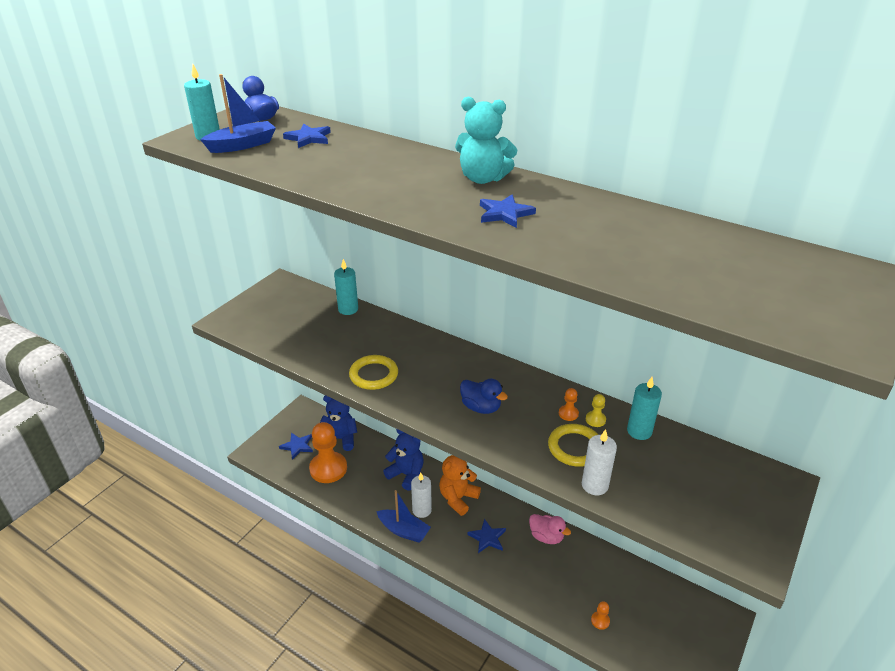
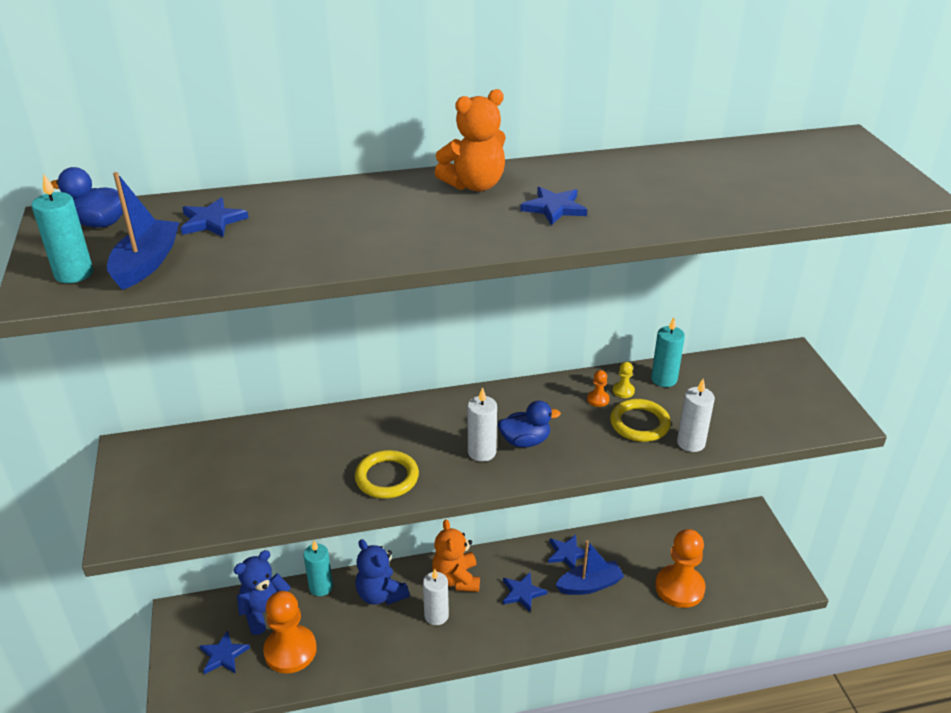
camera: 45 degrees left, 0 degrees up
(348, 309) = (260, 431): turquoise candle -> turquoise candle (321, 587)
(404, 531) = (442, 647): blue boat -> blue boat (590, 585)
(406, 474) = (381, 594): blue teddy bear -> blue teddy bear turned 120 degrees counterclockwise
(445, 396) = (482, 452): none -> white candle
(483, 178) = (474, 185): turquoise teddy bear -> orange teddy bear
(546, 537) = (567, 553): pink duck -> blue star
(600, 621) = (679, 588): orange pawn -> orange pawn, size x2.48

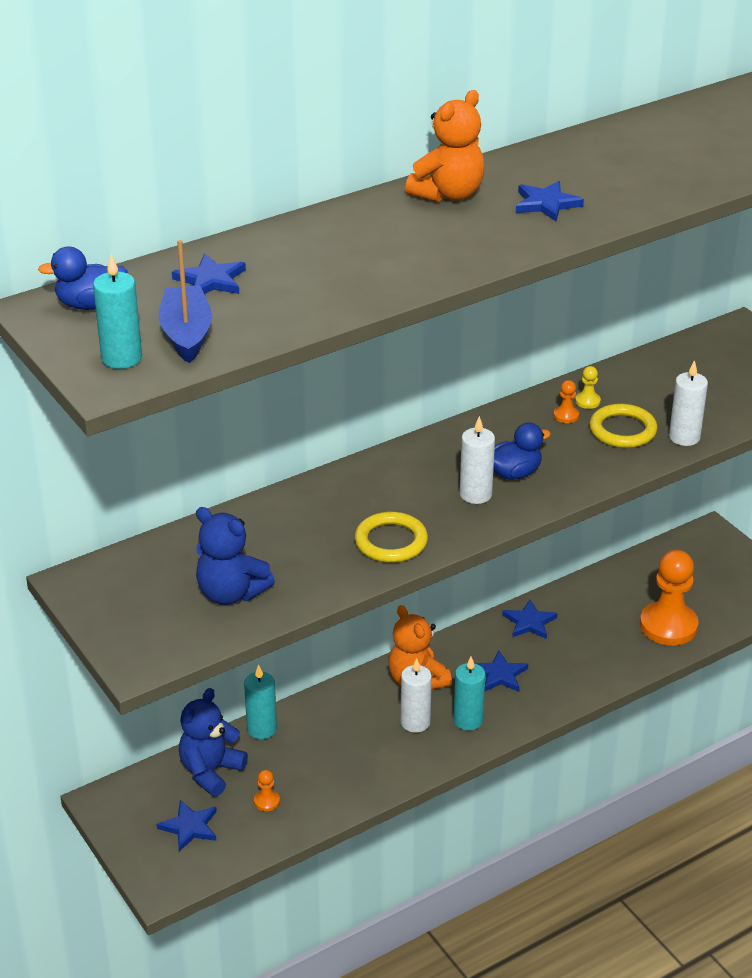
camera: 20 degrees left, 0 degrees up
(290, 650) = (266, 801): orange pawn -> orange pawn, size x0.40
(381, 594) = (338, 718): blue teddy bear -> blue teddy bear (231, 593)
(590, 585) = (570, 648): blue boat -> none
(664, 379) = (623, 380): turquoise candle -> turquoise candle (468, 720)

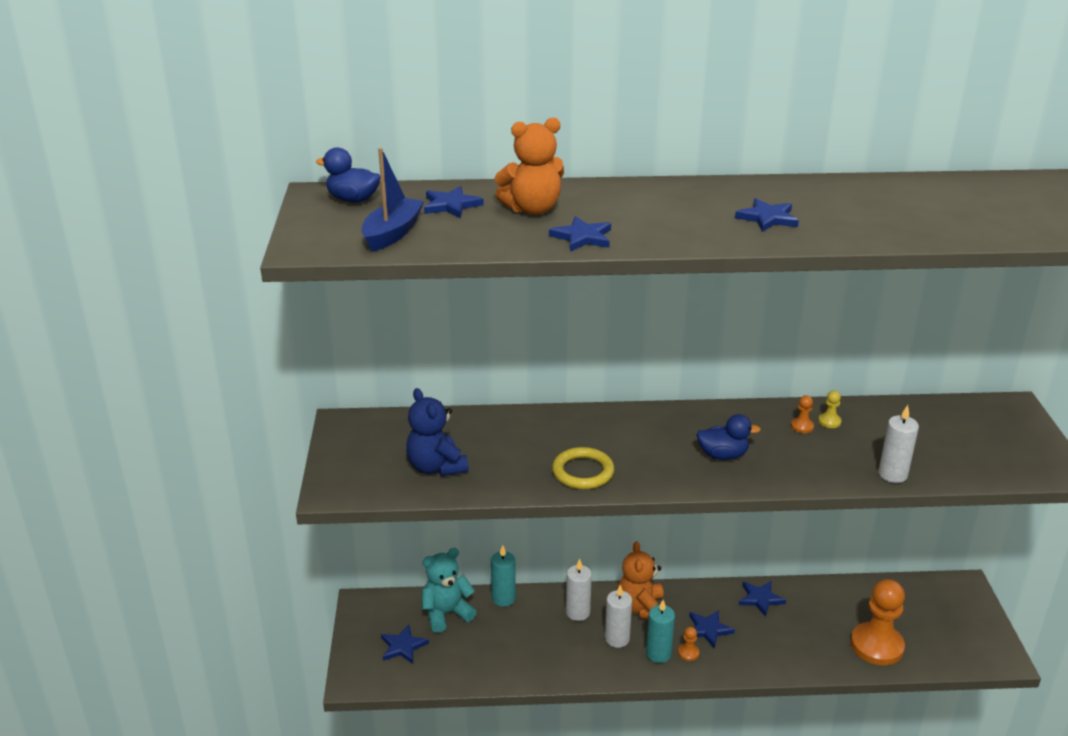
camera: 30 degrees right, 5 degrees down
(121, 358) = (331, 236): turquoise candle -> none
(211, 771) = (446, 613): blue teddy bear -> turquoise teddy bear
(266, 801) = (468, 651): orange pawn -> orange pawn (688, 653)
(391, 279) = (582, 237): none -> blue star
(448, 194) = (694, 194): orange teddy bear -> orange teddy bear (532, 209)
(475, 494) = (678, 460): white candle -> white candle (578, 612)
(622, 430) = (842, 452): yellow ring -> none

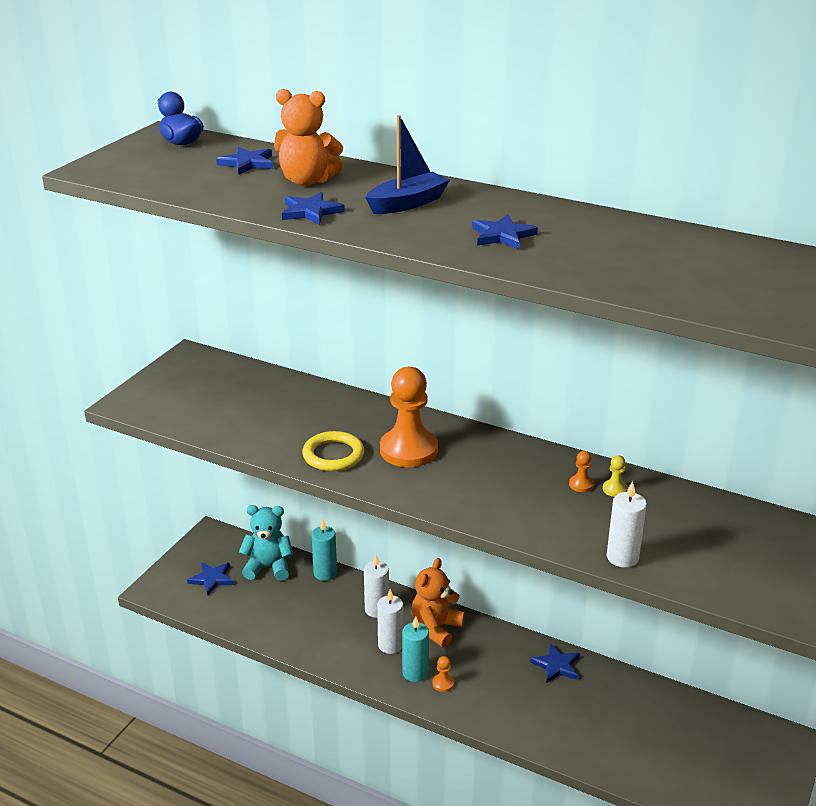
camera: 30 degrees right, 0 degrees up
(392, 233) = (169, 174): blue boat -> blue boat (407, 203)
(436, 467) = (221, 411): blue teddy bear -> none
(708, 629) = (480, 671): blue star -> none
(723, 455) = (473, 483): blue duck -> none
(877, 645) = (635, 755): orange pawn -> orange pawn (408, 450)

